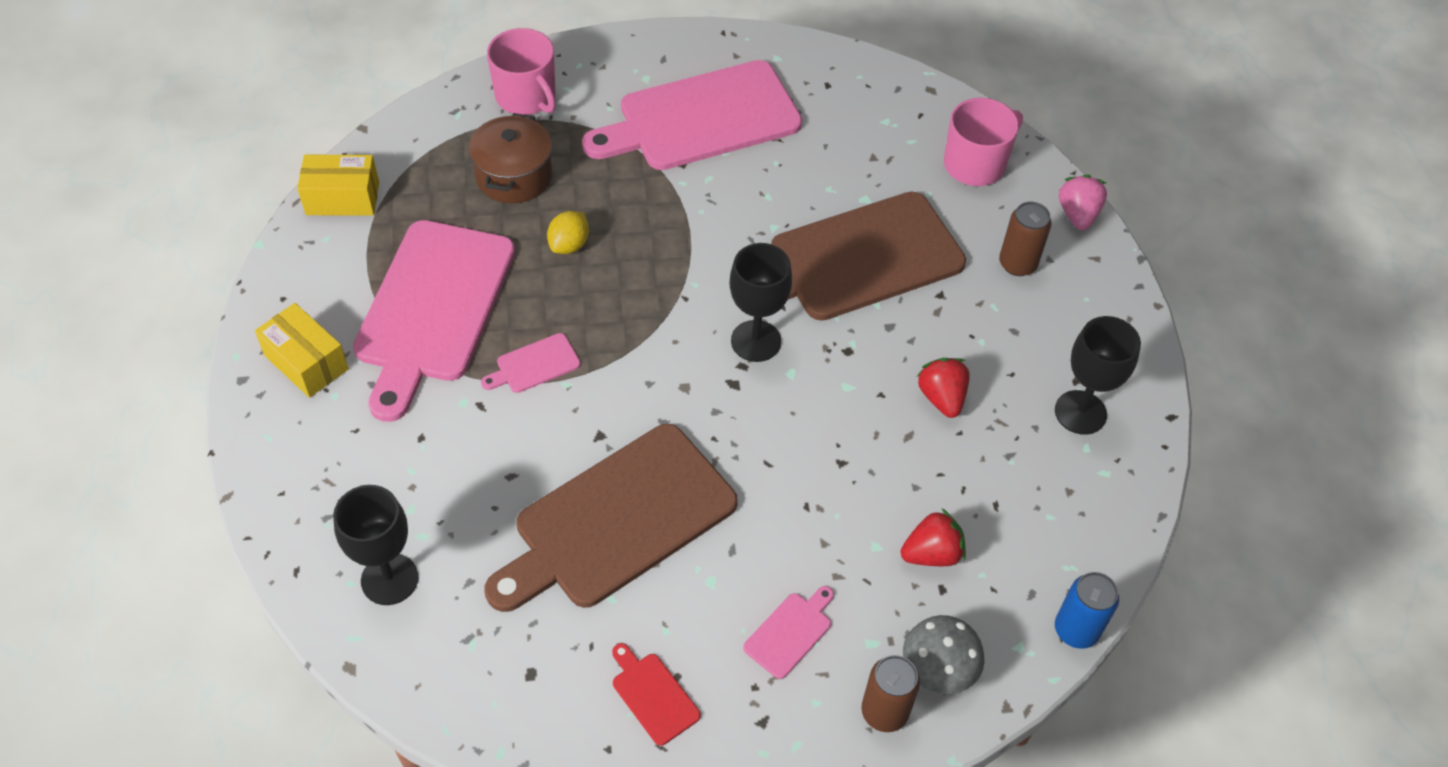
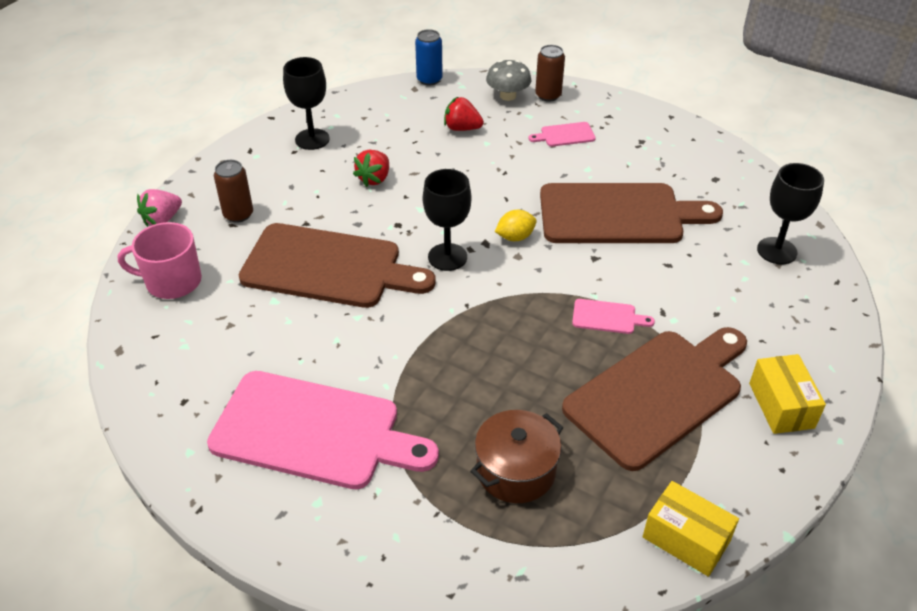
camera: 140 degrees left, 10 degrees down
(432, 309) = (658, 394): pink cutting board -> brown cutting board
(526, 96) = (441, 550): pink mug -> none
(569, 245) = (517, 385): yellow lemon -> yellow lemon (515, 237)
(653, 695) = (655, 145): red cutting board -> none

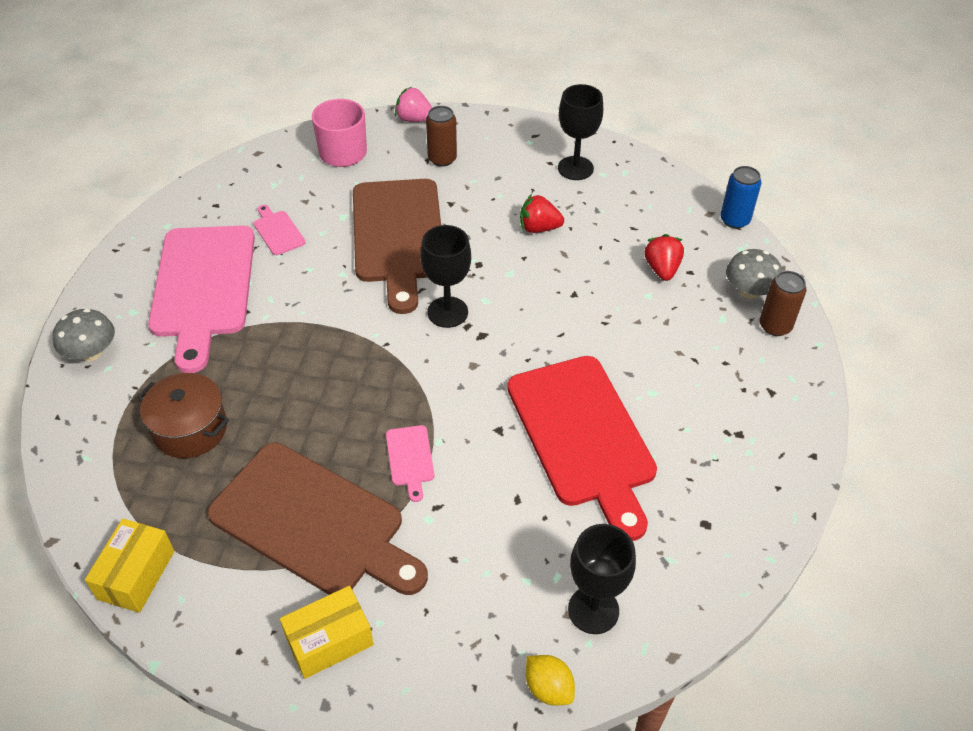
camera: 70 degrees right, 5 degrees up
(364, 551) = (91, 352): none -> grey mushroom
(515, 237) = (501, 356): yellow lemon -> yellow lemon (548, 688)
(565, 135) = (705, 358): pink cutting board -> pink cutting board (278, 231)
(618, 214) = (583, 436): brown cutting board -> red cutting board

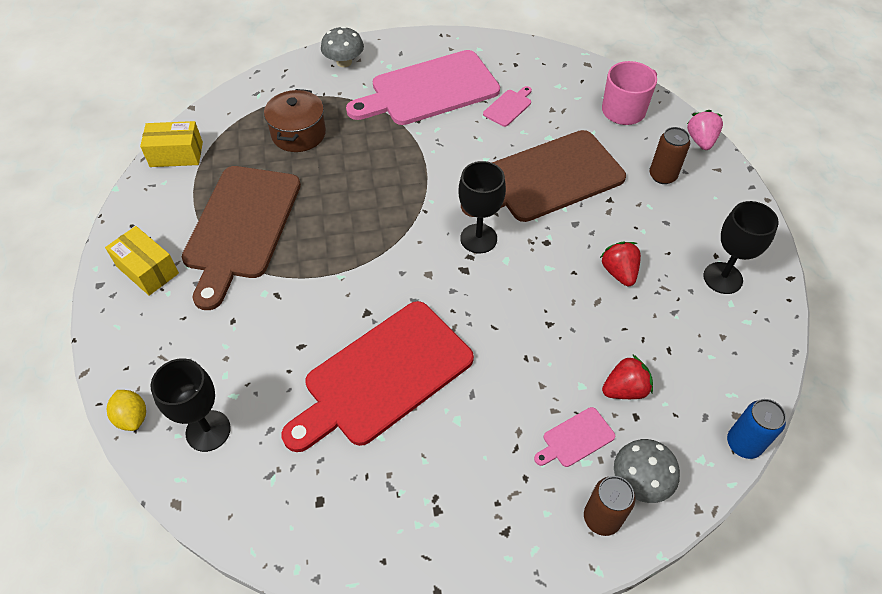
camera: 70 degrees right, 5 degrees up
(410, 459) = (316, 263): pink cutting board -> pink cutting board (575, 438)
(548, 688) = (132, 417): yellow lemon -> yellow lemon turned 60 degrees counterclockwise

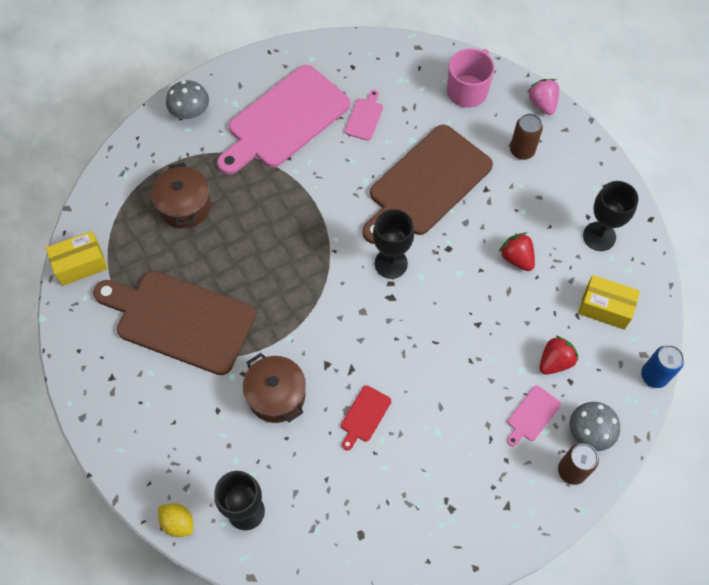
camera: 20 degrees left, 10 degrees up
(147, 270) = (118, 389): yellow box -> yellow box (605, 308)
(241, 227) = (180, 320): brown cutting board -> brown cutting board turned 120 degrees clockwise
(299, 326) = (276, 395): none -> brown pot
(382, 376) = (364, 416): red cutting board -> red cutting board, size x0.40

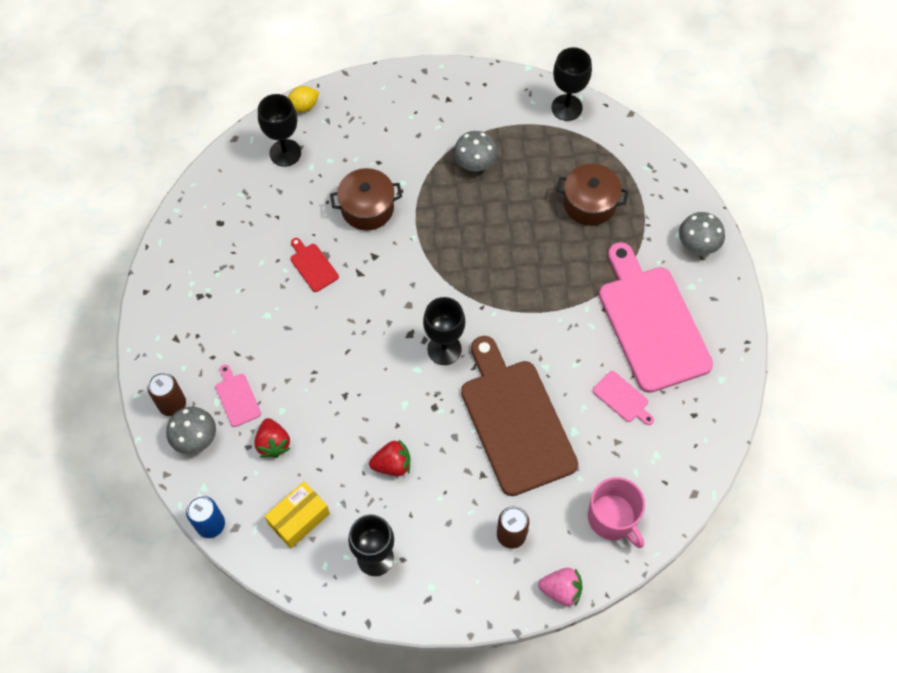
camera: 115 degrees right, 0 degrees up
(80, 264) = (566, 107): yellow box -> black goblet
(180, 320) = (475, 162): brown cutting board -> grey mushroom

